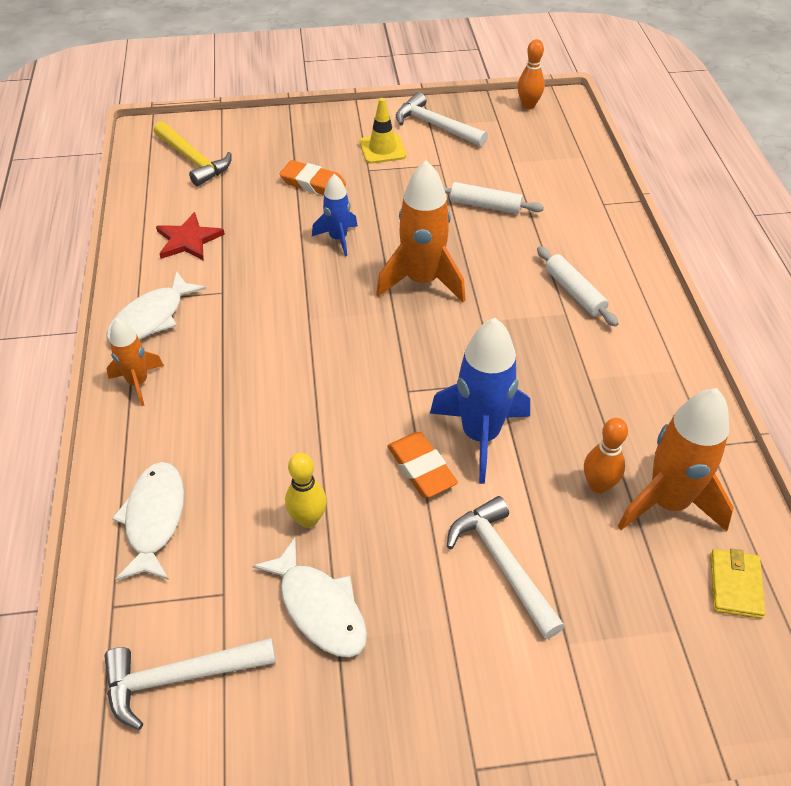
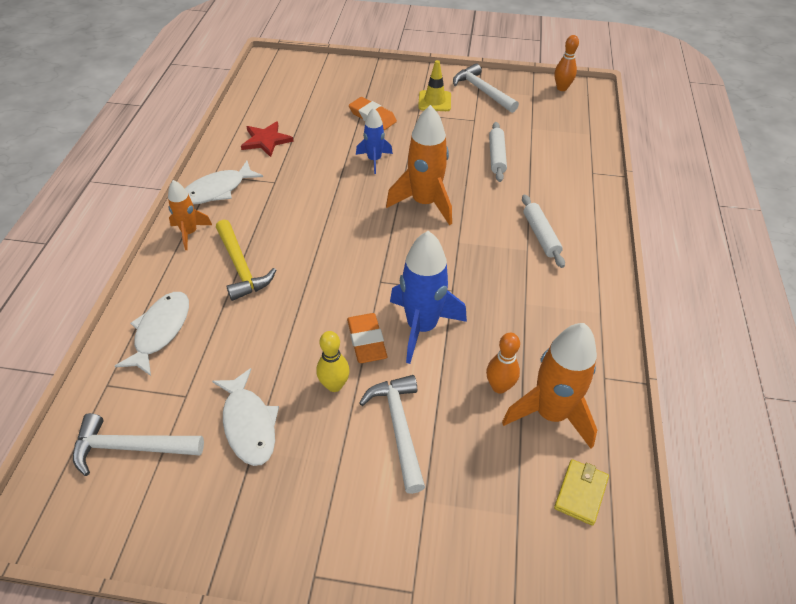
camera: 15 degrees right, 0 degrees up
(193, 160) = (293, 85): yellow hammer -> yellow hammer (241, 267)
(308, 519) = (267, 358): yellow bowling pin -> yellow bowling pin (334, 385)
(485, 205) = (496, 156): white rolling pin -> white rolling pin turned 60 degrees clockwise

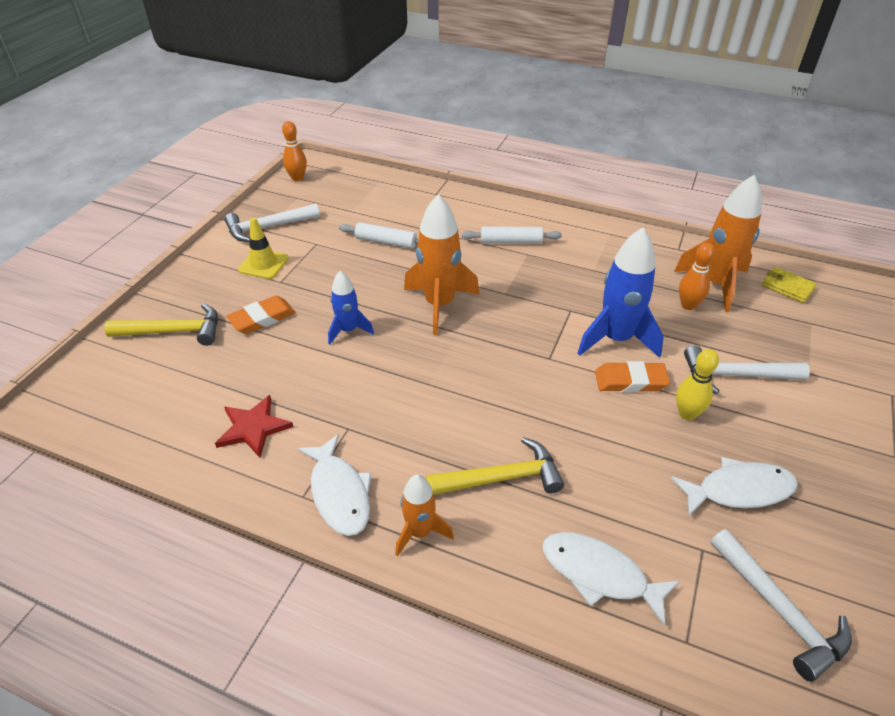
camera: 75 degrees left, 5 degrees down
(130, 447) = (780, 611): white hammer -> white hammer turned 45 degrees counterclockwise
(345, 84) = (174, 331): none -> yellow hammer

